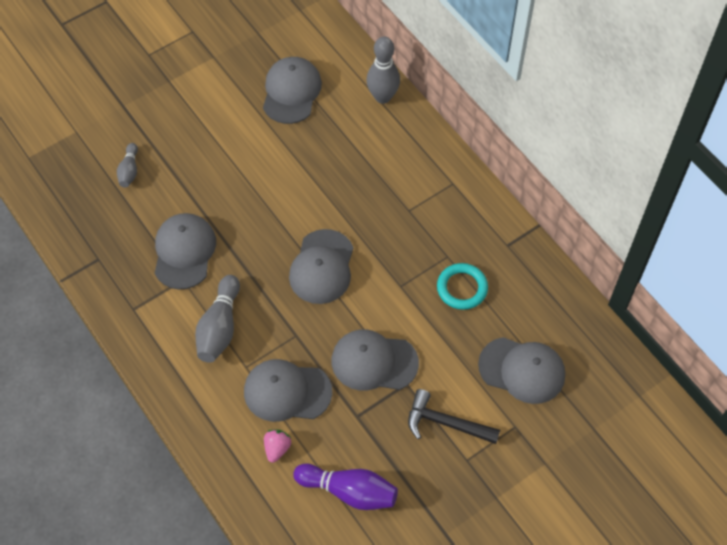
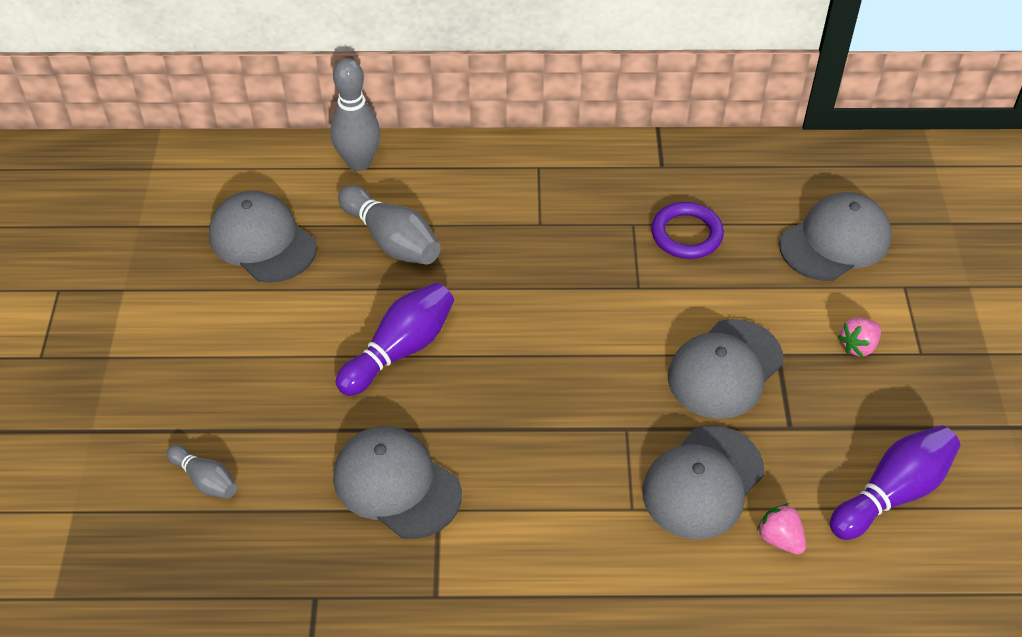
camera: 55 degrees left, 10 degrees down
(220, 327) = (548, 506): grey bowling pin -> grey bowling pin (391, 240)
(268, 200) = (400, 350): none -> purple bowling pin
(322, 267) = (548, 348): grey cap -> none
(445, 423) = (858, 346): black hammer -> pink strawberry
(462, 288) = (686, 234): turquoise ring -> purple ring

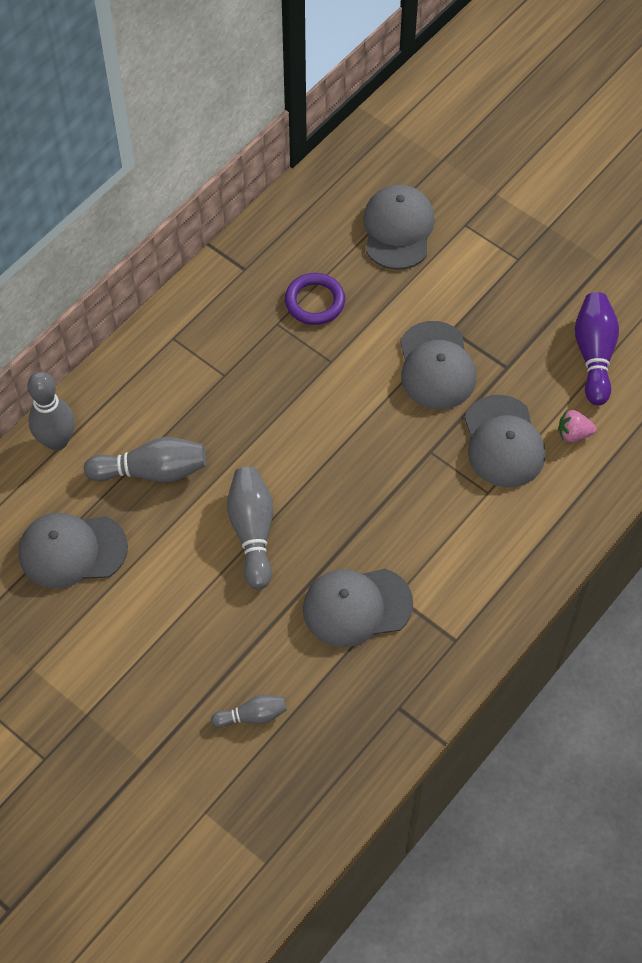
camera: 50 degrees left, 10 degrees up
(400, 350) = (252, 532): purple bowling pin -> grey bowling pin
(858, 346) = (484, 285): pink strawberry -> none

